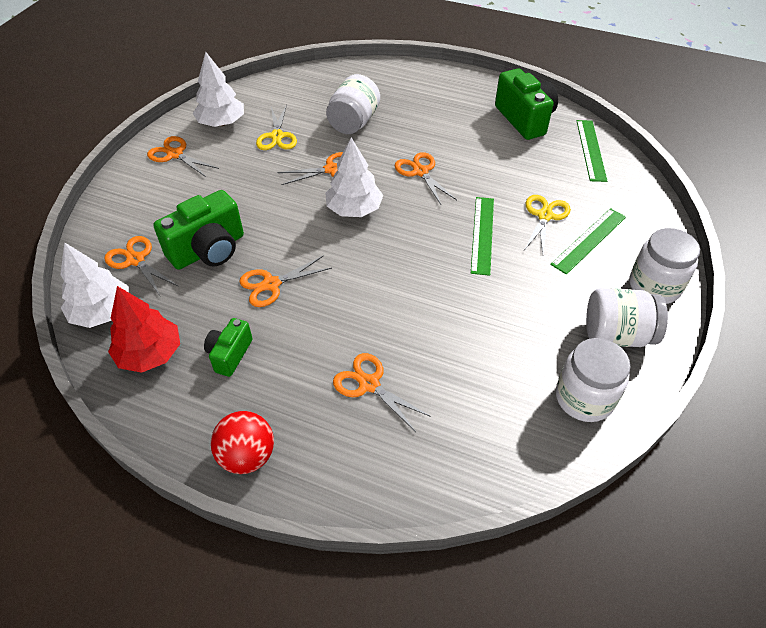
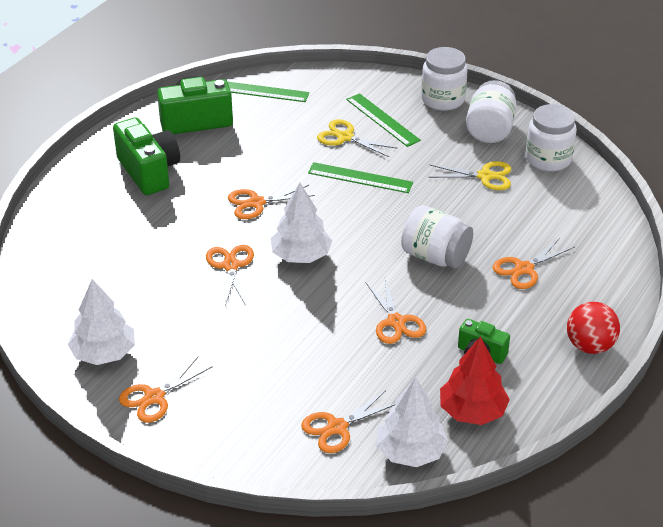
camera: 80 degrees left, 10 degrees down
(208, 250) = (335, 367): green camera -> green camera (149, 171)
(277, 136) = (152, 305): yellow scissors -> yellow scissors (485, 176)
(353, 122) = (150, 241): white jar -> white jar (435, 256)

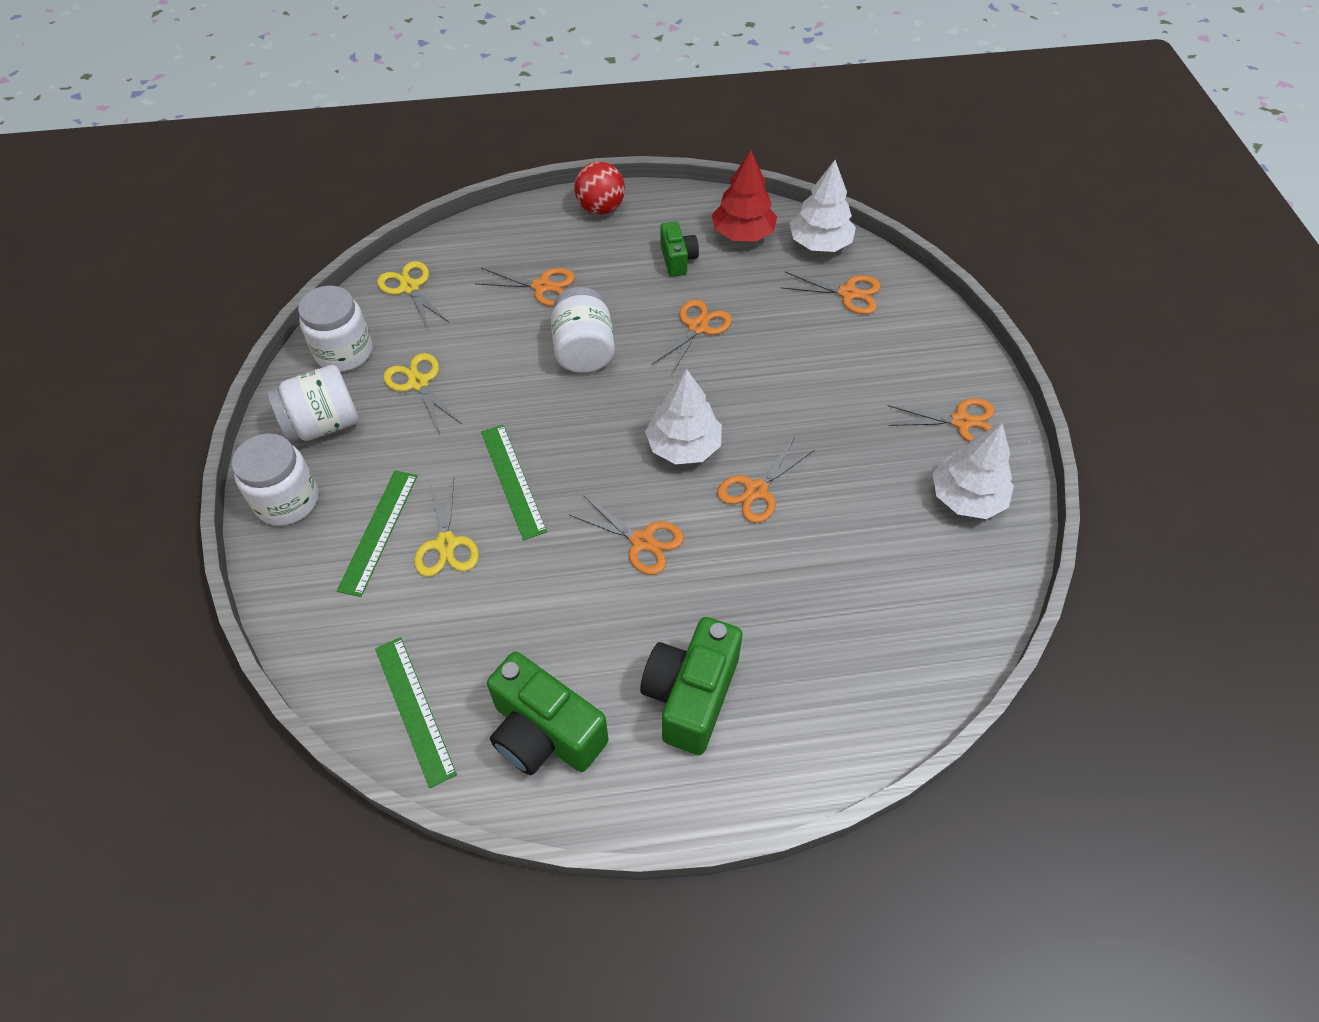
camera: 130 degrees left, 15 degrees up
(588, 209) = (410, 287): none -> yellow scissors

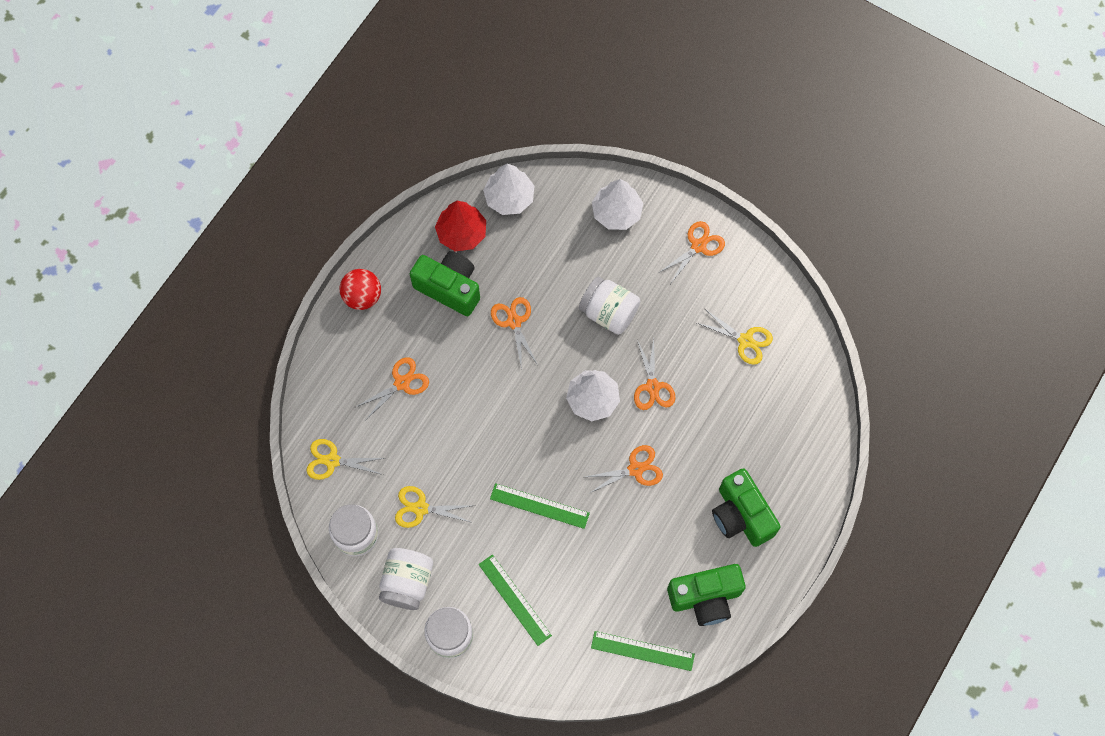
camera: 50 degrees left, 15 degrees up
(446, 544) = (553, 570): yellow scissors -> yellow scissors (745, 340)
(583, 350) = (476, 398): white jar -> white jar (609, 312)
(677, 259) = (449, 288): green camera -> green camera, size x1.75
(848, 293) = (561, 218): orange scissors -> none
(966, 497) = (744, 289): white tree -> white tree (616, 212)

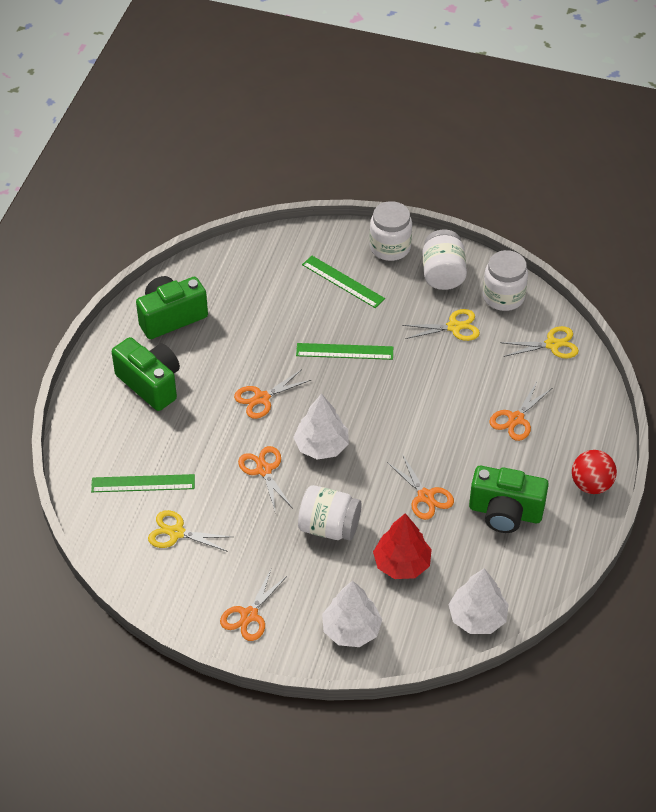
camera: 165 degrees right, 20 degrees down
(461, 233) = (515, 568): red tree -> red tree (402, 563)
(642, 651) = (218, 270): green ruler -> green ruler (143, 483)

